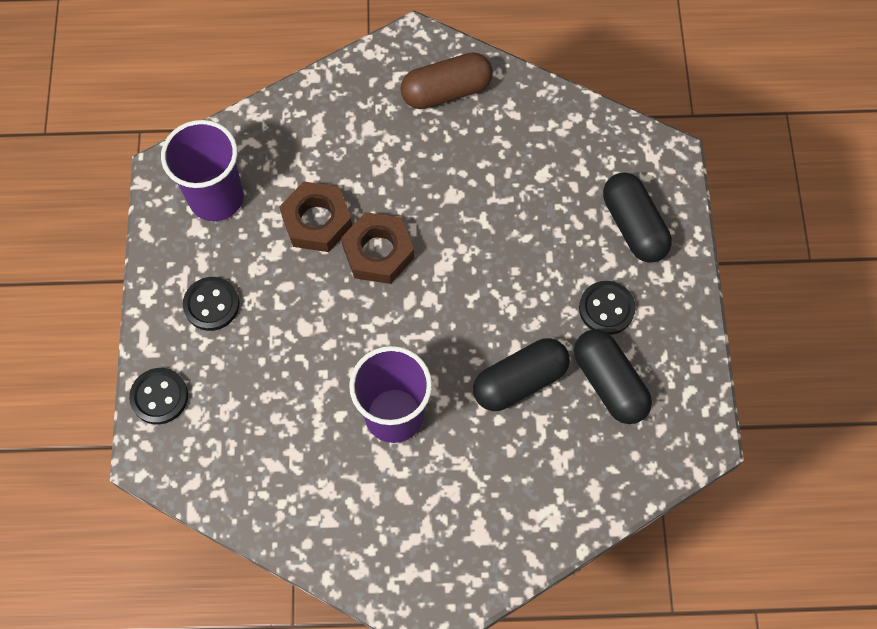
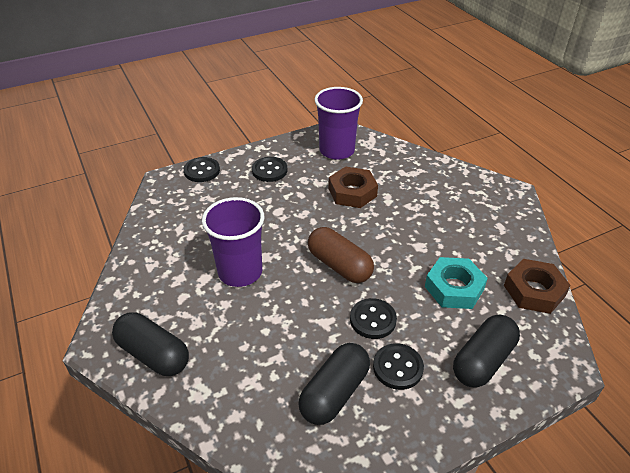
camera: 65 degrees right, 25 degrees down
(378, 252) = (351, 225): brown nut -> brown nut (534, 291)
(446, 91) = (492, 217): brown capsule -> brown capsule (339, 265)
(520, 381) = (303, 332): black capsule -> black capsule (153, 354)
(532, 197) = (454, 288): none -> turquoise nut
(536, 302) = (373, 320): none -> black button

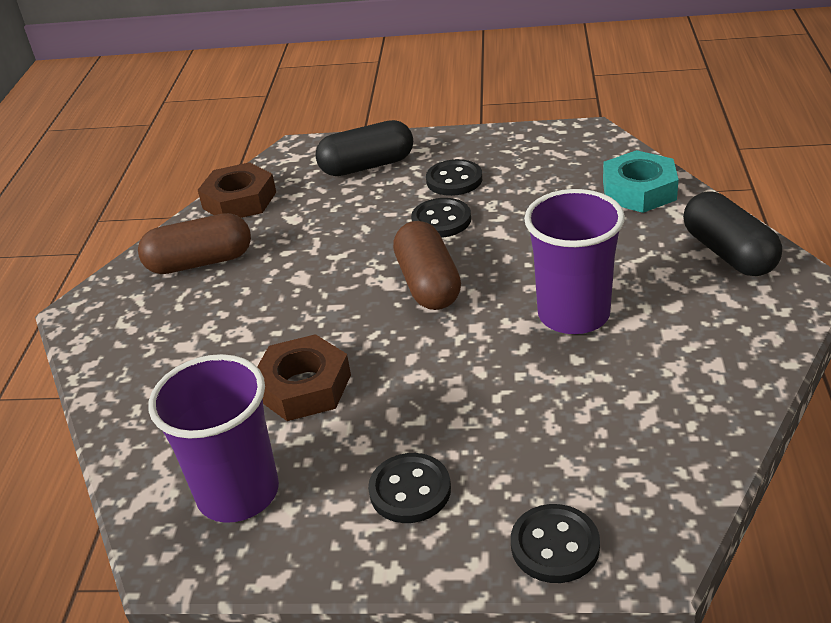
camera: 145 degrees left, 5 degrees down
(334, 393) = (533, 178): black capsule -> none
(454, 288) = (318, 224): turquoise nut -> turquoise nut (639, 190)
(490, 236) = (200, 262): none -> brown capsule

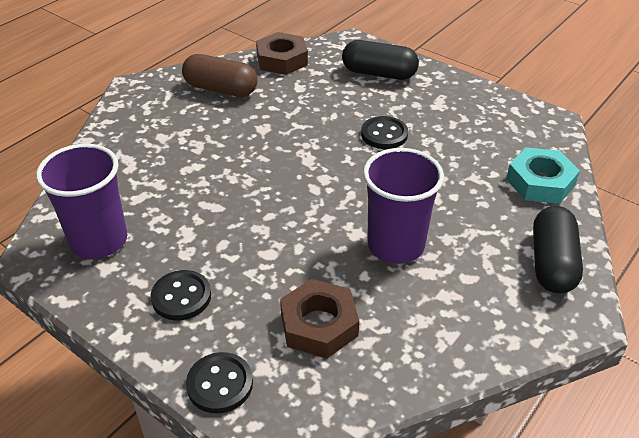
camera: 30 degrees right, 5 degrees up
(304, 387) = (194, 198): brown nut -> brown nut (319, 325)
(428, 284) = (330, 173): brown capsule -> none
(454, 180) = (422, 110): black button -> none

